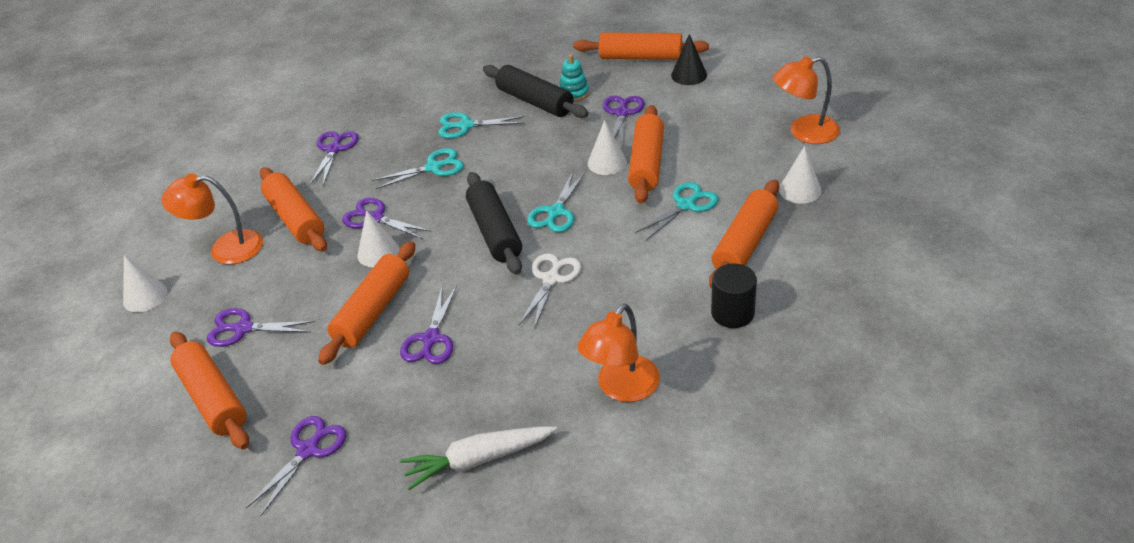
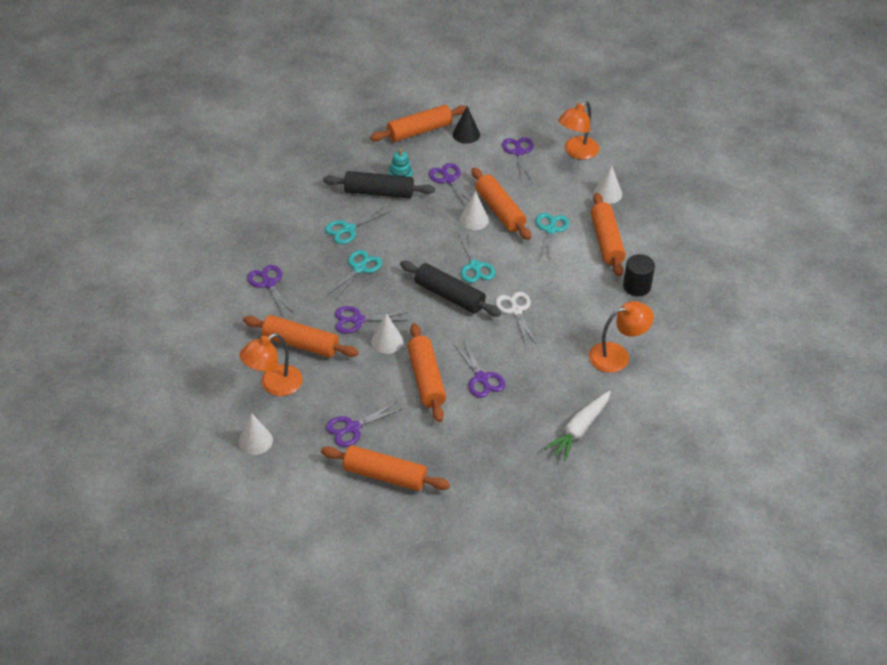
camera: 40 degrees left, 5 degrees up
(308, 450) = (478, 472): purple scissors -> purple scissors (519, 152)
(621, 388) = (617, 355): orange lamp -> orange lamp turned 105 degrees counterclockwise

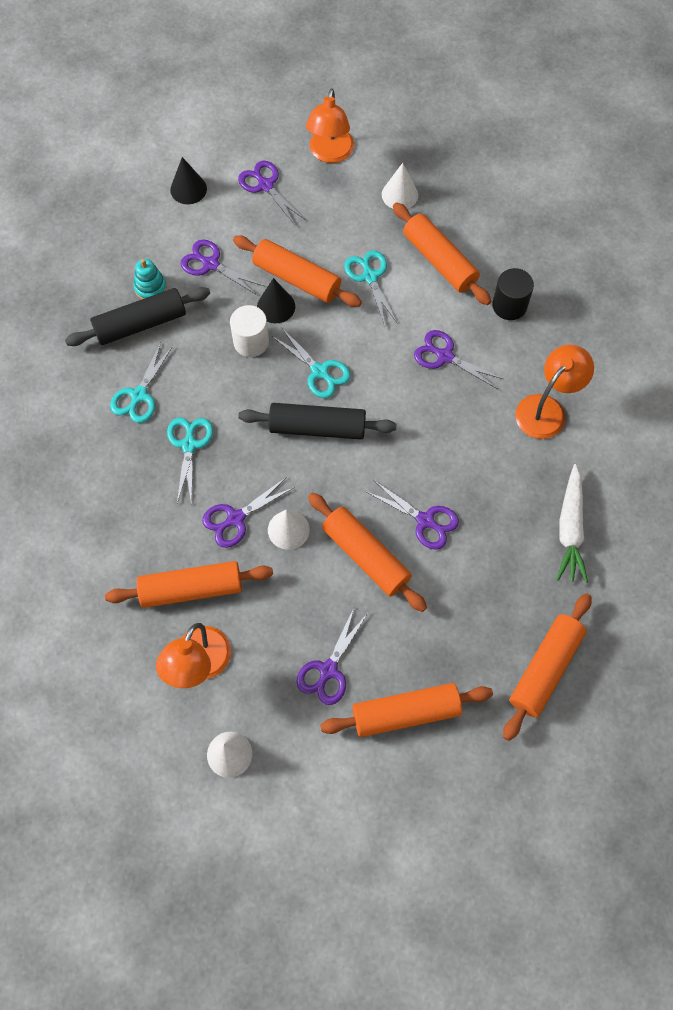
camera: 30 degrees left, 20 degrees up
(269, 284) = (96, 524): purple scissors -> purple scissors (445, 356)
(419, 131) = (130, 211): orange rolling pin -> orange rolling pin (545, 669)
(442, 231) = (251, 342): none -> white cylinder
(474, 220) = (276, 306): white cone -> black cone
(516, 311) = (403, 408): white scissors -> none

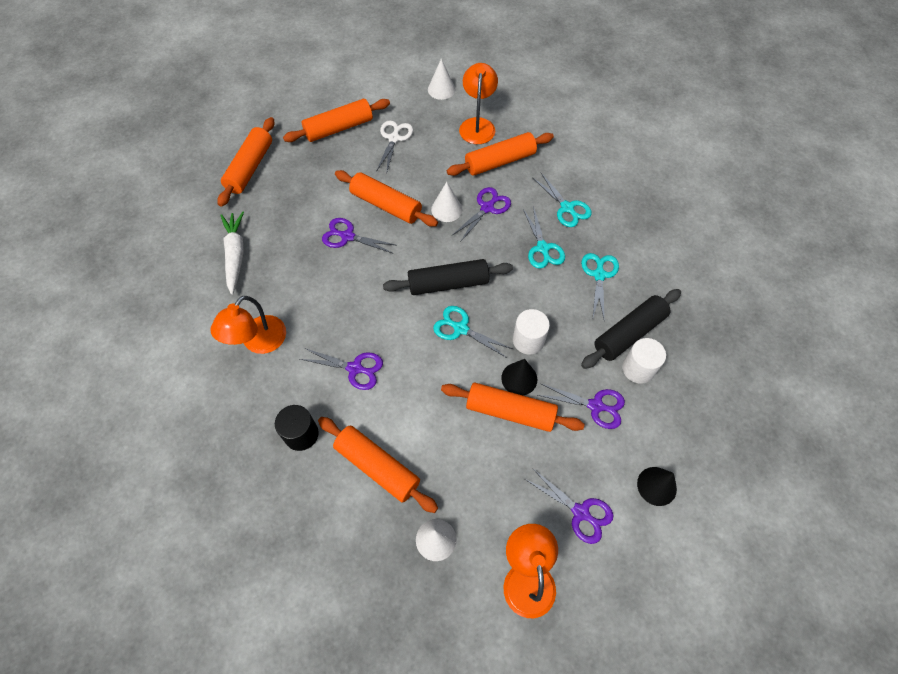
camera: 165 degrees right, 5 degrees down
(150, 287) = (638, 369): turquoise stacking toy -> white cylinder
(328, 670) = (394, 138): purple scissors -> white scissors
(370, 277) = (441, 431): turquoise scissors -> turquoise scissors (567, 208)

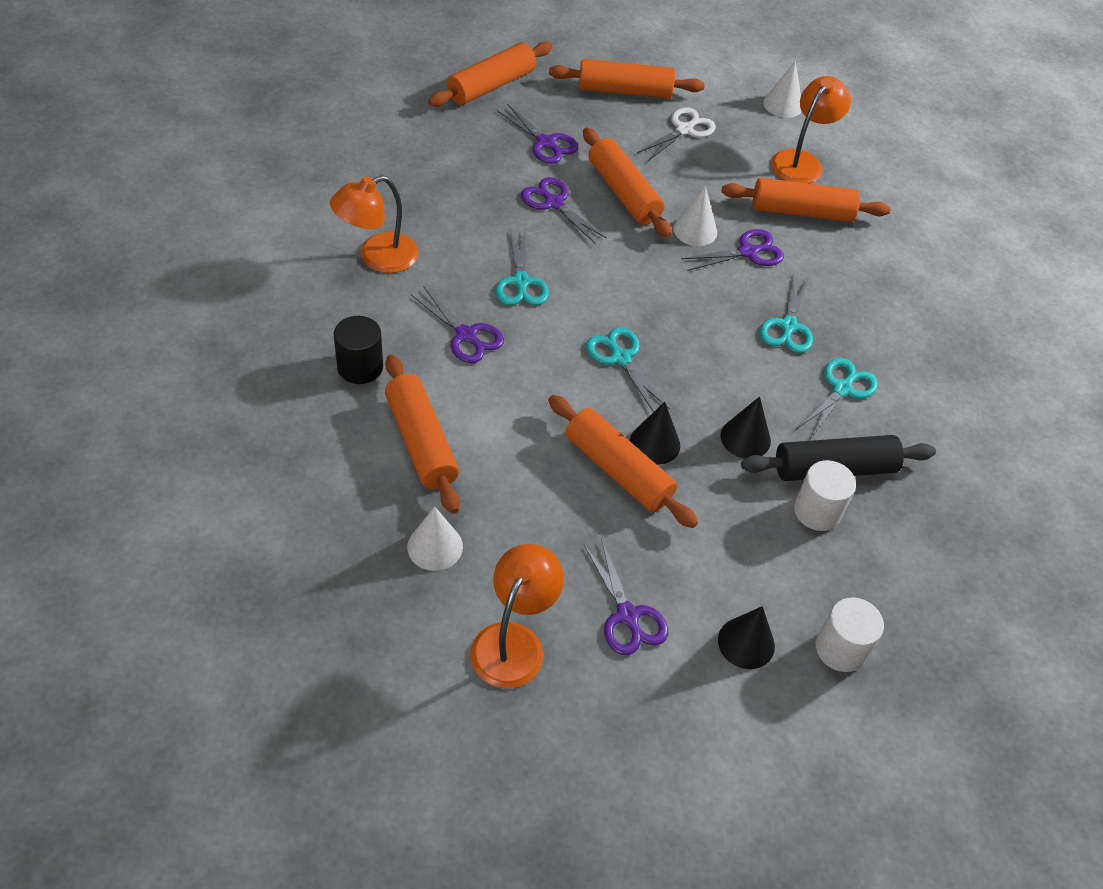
camera: 25 degrees right, 10 degrees down
(235, 255) = (413, 162): white carrot -> none
(448, 283) = (639, 306): black rolling pin -> none
(528, 340) = (696, 411): white cylinder -> white cylinder (841, 649)
(567, 208) = (853, 299): turquoise scissors -> turquoise scissors (521, 282)
(568, 342) = (745, 438): none -> black cone
(595, 406) = (730, 520): purple scissors -> purple scissors (545, 143)

